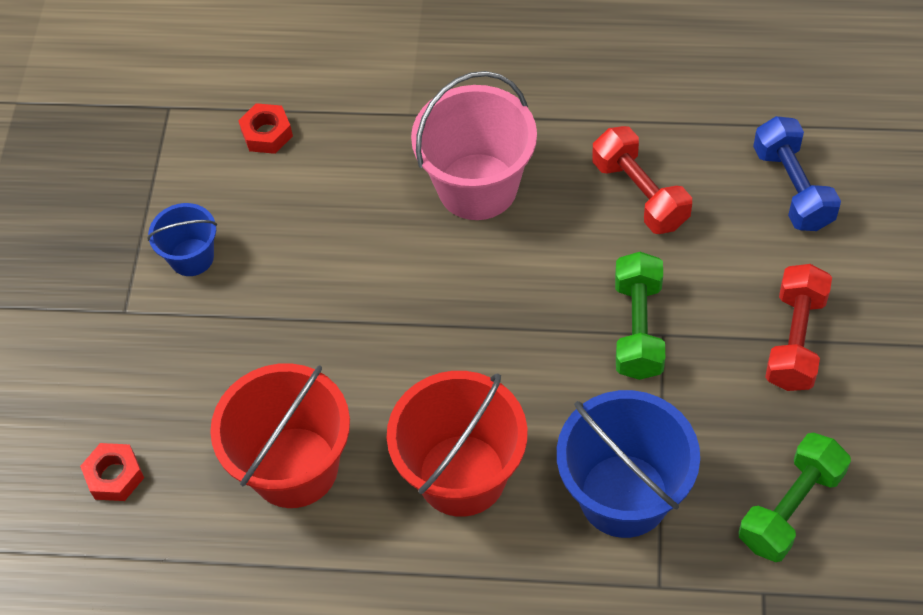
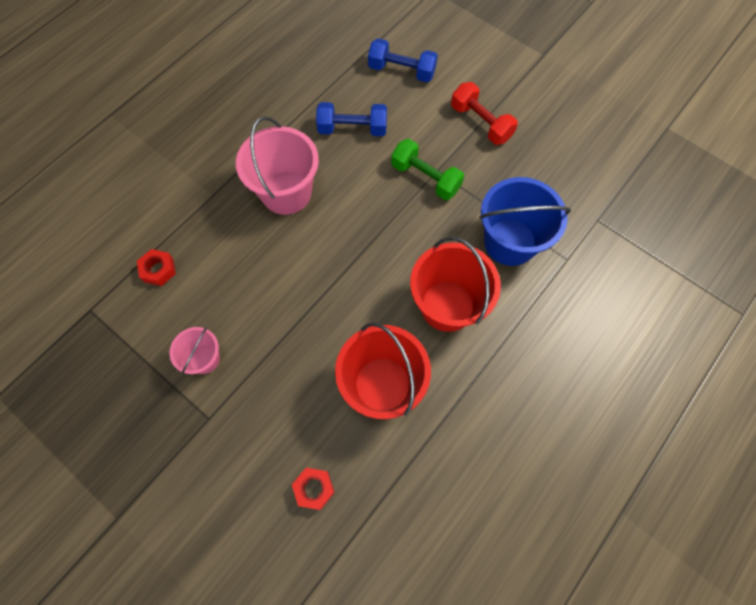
camera: 60 degrees left, 10 degrees up
(192, 257) = (204, 359): blue bucket -> pink bucket
(640, 194) = (352, 129): red dumbbell -> blue dumbbell
(790, 508) = (563, 181): green dumbbell -> none

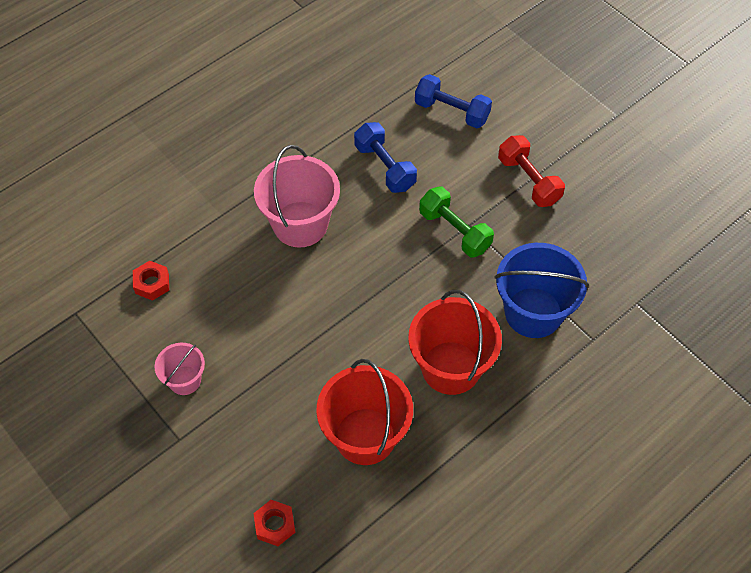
camera: 10 degrees right, 10 degrees down
(352, 129) = (385, 167): blue dumbbell -> blue dumbbell turned 45 degrees clockwise

